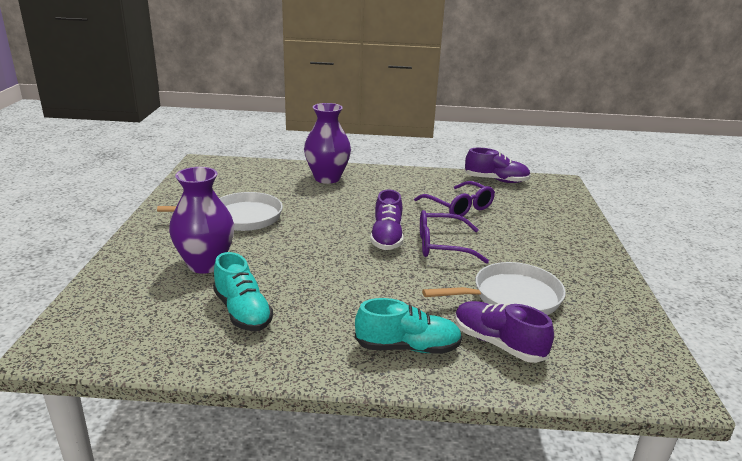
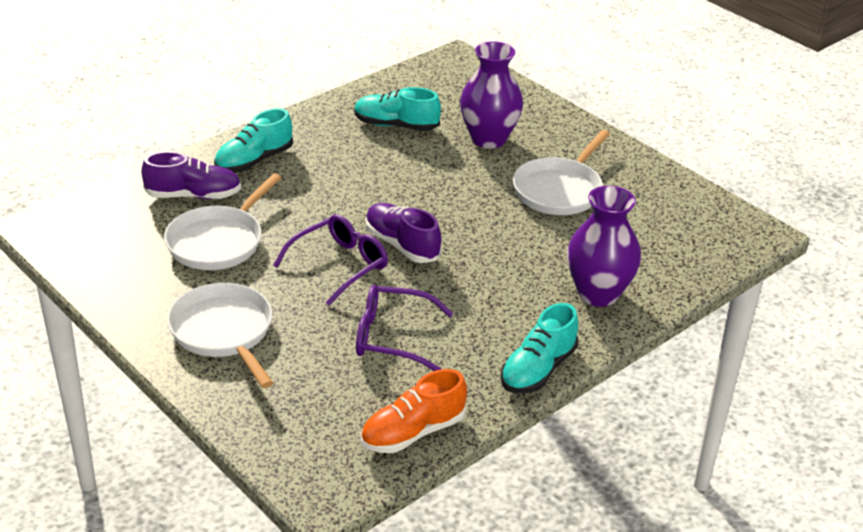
camera: 135 degrees right, 10 degrees up
(407, 172) = (538, 369): none -> turquoise shoe
(496, 180) = (413, 432): purple shoe -> orange shoe
(557, 247) = (224, 332): none -> white pan

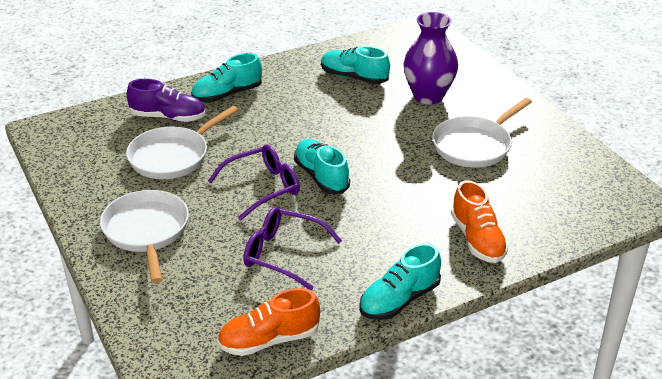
camera: 15 degrees right, 0 degrees up
(402, 245) = (321, 176): purple shoe -> turquoise shoe
(598, 293) = (477, 239): purple vase -> orange shoe

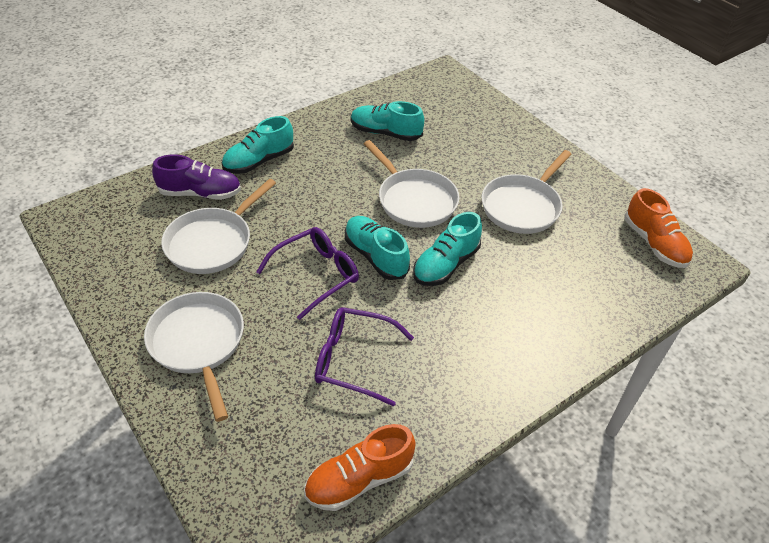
camera: 10 degrees left, 10 degrees up
(369, 134) = (414, 200): none -> white pan
(399, 300) = (489, 409): turquoise shoe -> turquoise shoe (445, 265)
(428, 96) = (464, 150): purple vase -> none
(477, 239) = (552, 322): orange shoe -> orange shoe (654, 243)

